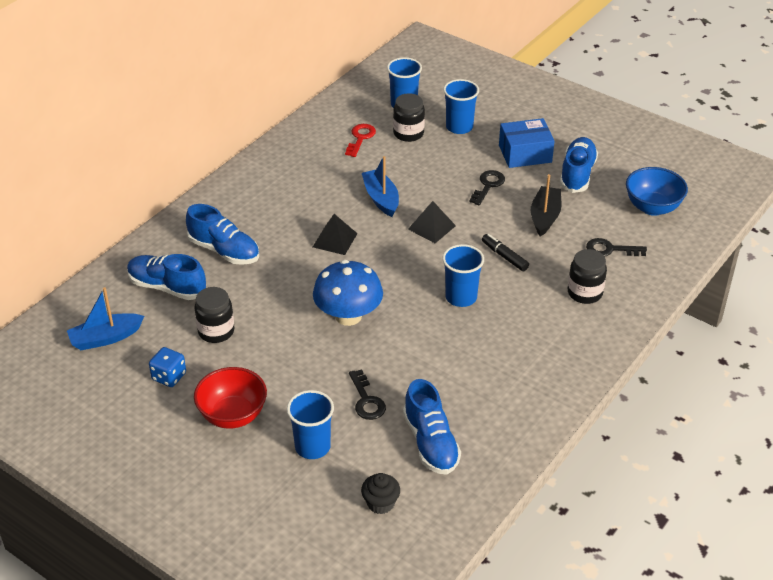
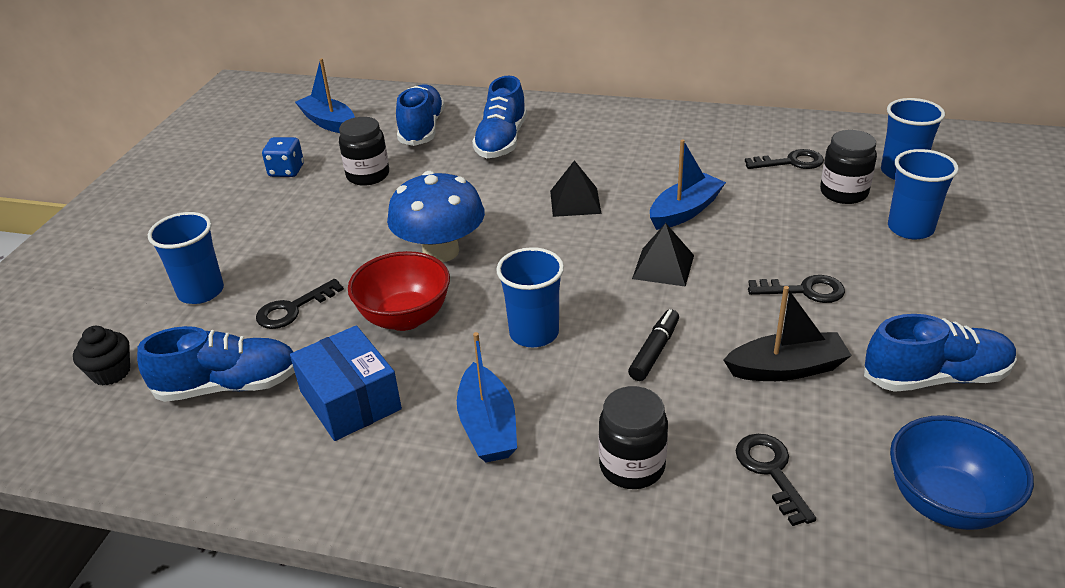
camera: 70 degrees right, 5 degrees down
(233, 415) = (239, 224): red bowl -> red bowl (405, 317)
(360, 138) = (790, 162): red key -> black key
(430, 443) = (228, 386): blue shoe -> blue shoe turned 150 degrees counterclockwise
(525, 154) = (922, 306): blue box -> blue box (350, 400)
(529, 336) = (488, 426): none -> blue boat

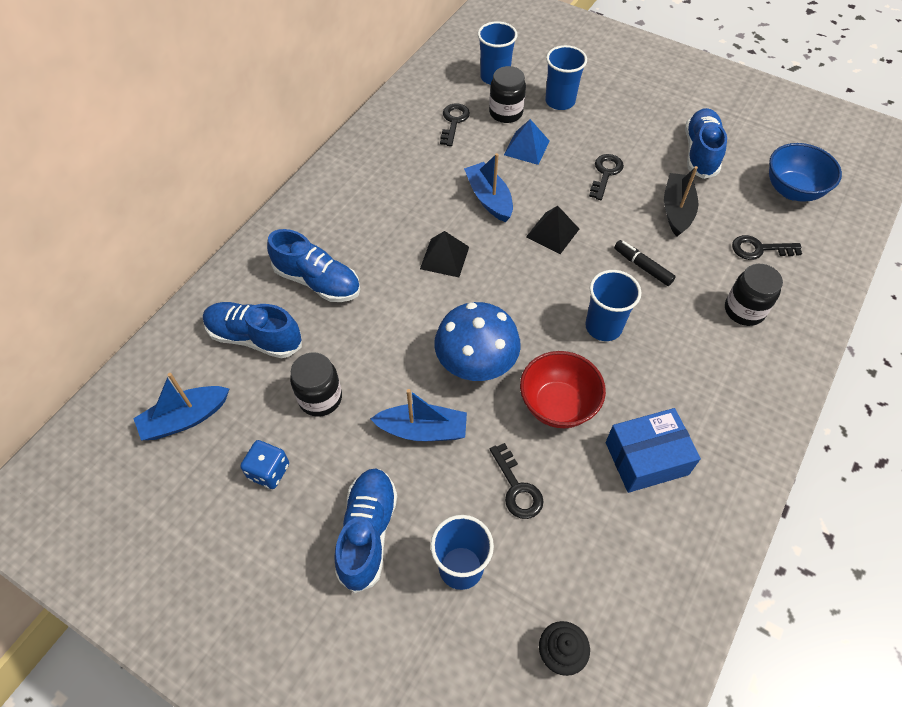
camera: 75 degrees left, 20 degrees up
(228, 386) = (606, 548): blue shoe -> blue shoe (368, 533)
(488, 426) = (693, 376): blue boat -> blue boat (422, 430)
(795, 220) = (526, 147): none -> blue pyramid

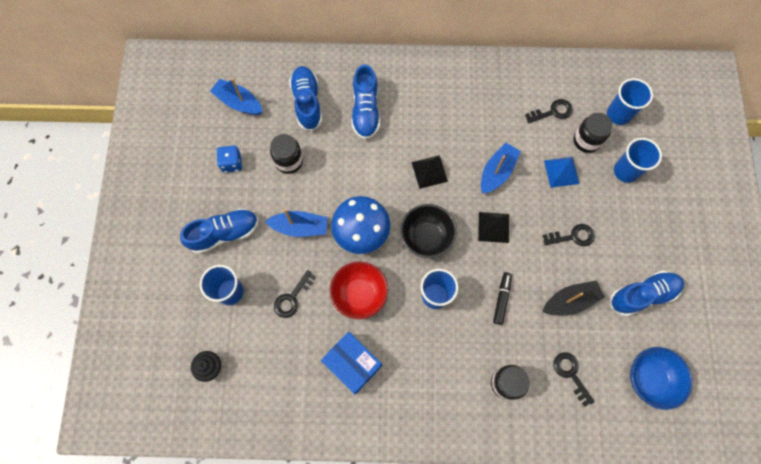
camera: 60 degrees right, 15 degrees up
(422, 430) = (300, 227): blue boat -> blue boat turned 60 degrees counterclockwise
(525, 300) = (426, 237): none -> black bowl

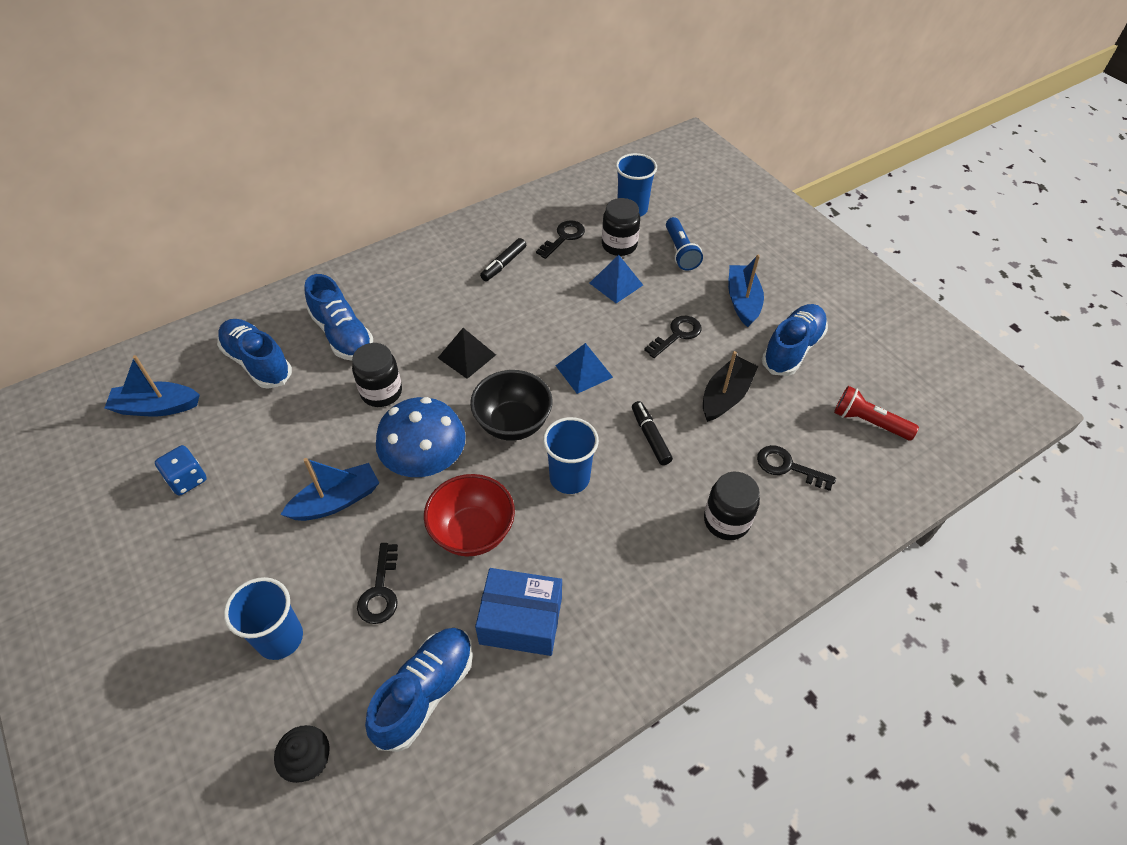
camera: 35 degrees left, 20 degrees down
(224, 233) = (226, 569): blue shoe -> blue shoe (425, 693)
(289, 161) = (272, 436): black jar -> black jar (381, 392)
(493, 227) = (584, 371): black pyramid -> blue pyramid
(497, 112) = (503, 264): none -> black marker
(497, 172) = (546, 318): blue boat -> blue boat (742, 301)
(625, 171) = (680, 252): blue cup -> blue flashlight
(649, 379) = (868, 422): blue bowl -> red flashlight

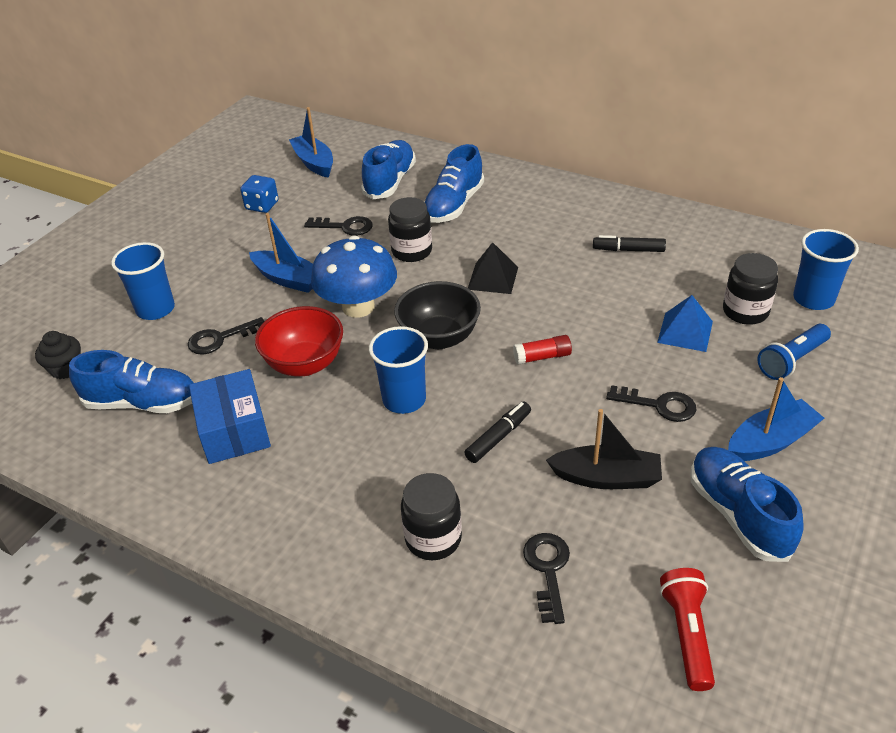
camera: 65 degrees right, 10 degrees down
(563, 237) = (710, 270): black key -> black key (345, 227)
(584, 371) = (542, 357): blue pyramid -> red glue stick
(792, 349) = (738, 514): blue shoe -> blue shoe turned 120 degrees counterclockwise

